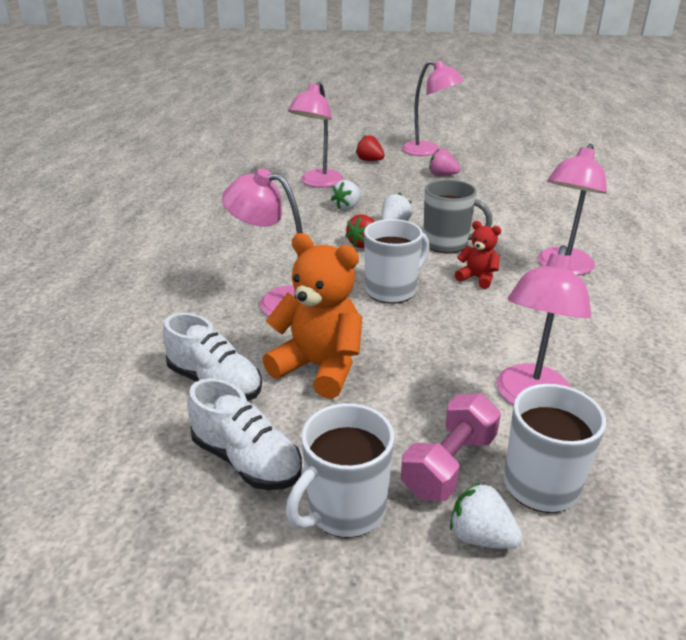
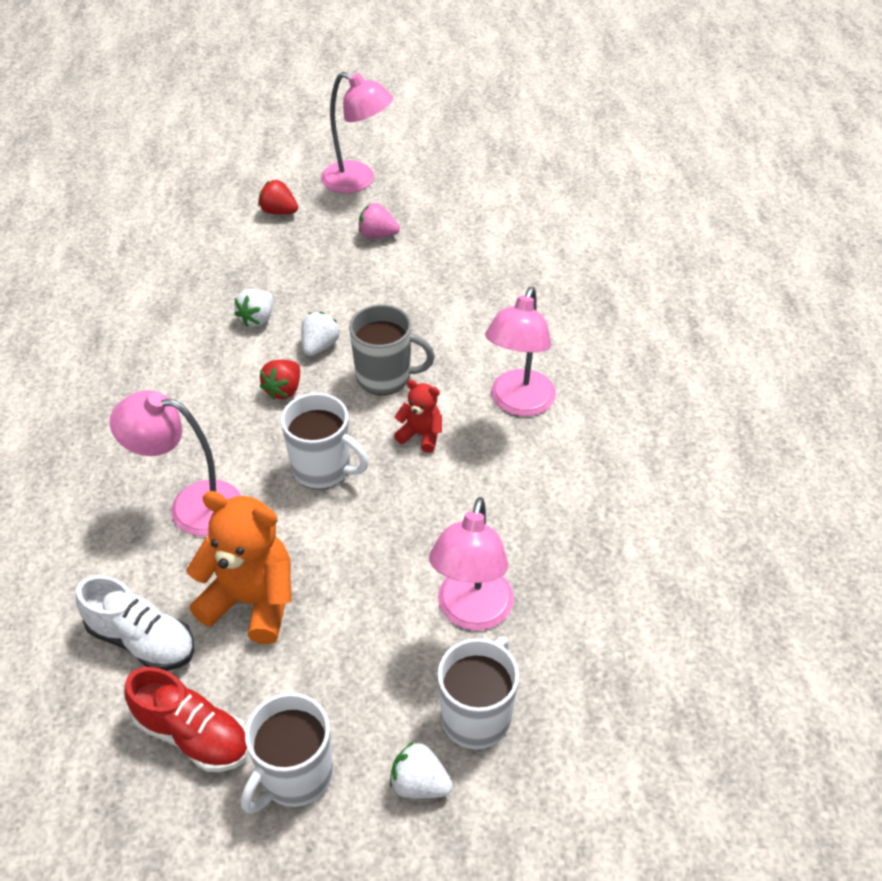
camera: 10 degrees left, 15 degrees up
(246, 460) = (193, 735): white shoe -> red shoe
(318, 183) = (213, 270): pink lamp -> none
(392, 290) = (323, 469): white mug -> white mug turned 75 degrees clockwise
(449, 464) = (391, 708): pink dumbbell -> none

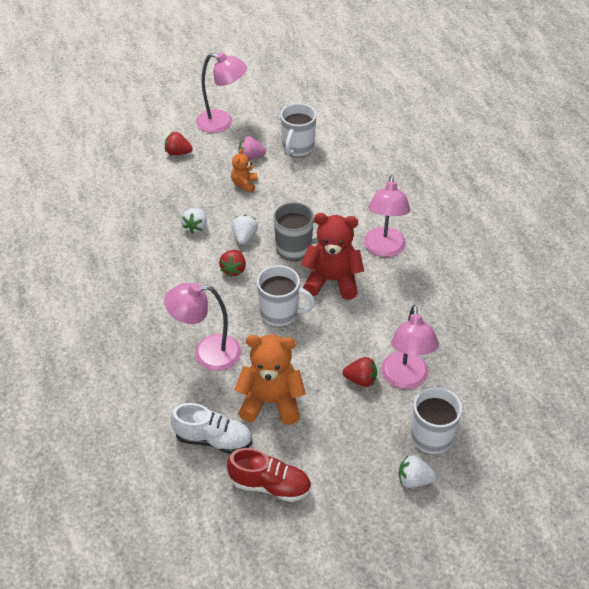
camera: 15 degrees left, 0 degrees up
(295, 776) = (340, 493): white mug -> white mug (297, 148)
(352, 271) = (244, 184): none -> orange teddy bear
(401, 598) = (361, 380): none -> red strawberry
(421, 435) = (332, 280): red teddy bear -> red teddy bear, size x1.91

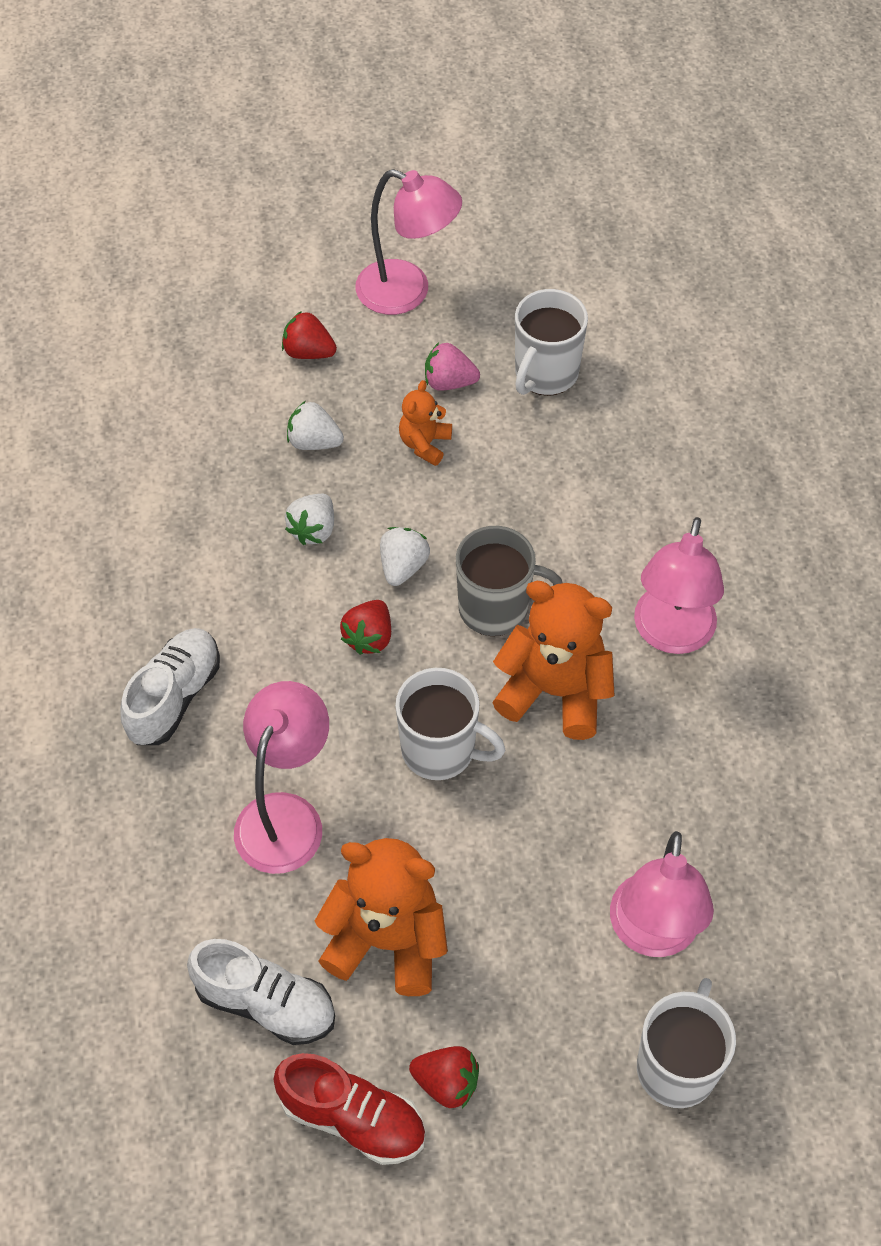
camera: 10 degrees right, 10 degrees up
(138, 308) = (174, 697): none -> white shoe
(207, 353) = (286, 815): pink lamp -> pink lamp turned 105 degrees clockwise
(332, 280) = (555, 691): red teddy bear -> orange teddy bear
(361, 380) = (566, 921): red strawberry -> red strawberry (446, 1083)
(414, 480) = (623, 1154): white strawberry -> white strawberry (314, 442)

